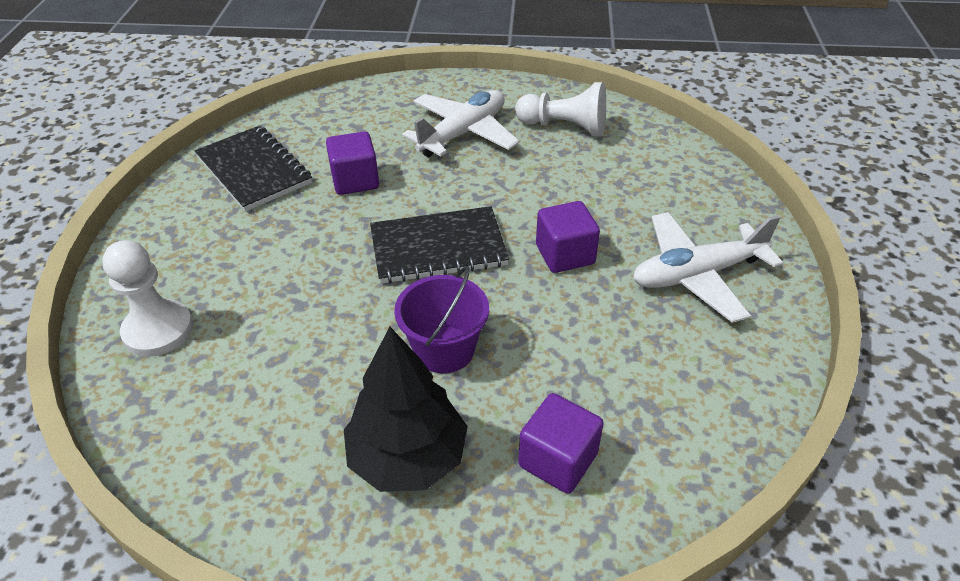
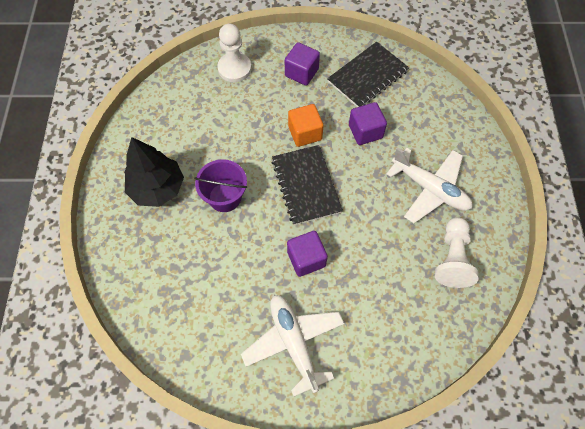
camera: 85 degrees right, 20 degrees up
(338, 243) = (305, 133): none -> orange cube
(558, 460) = (154, 256): purple cube -> purple cube (301, 73)

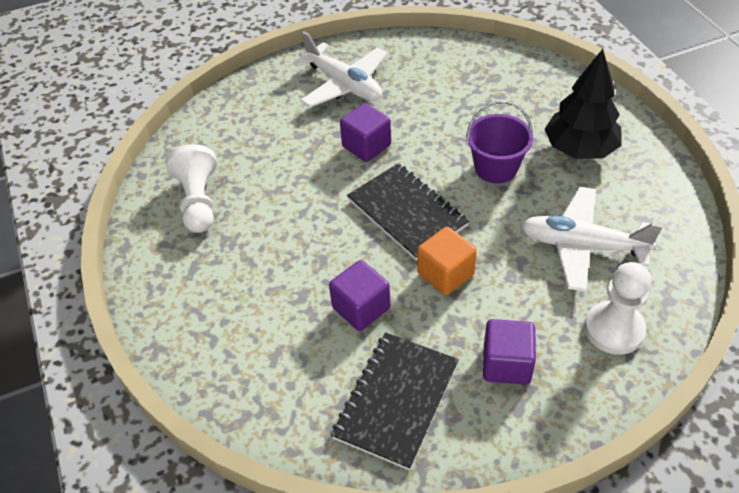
camera: 160 degrees right, 15 degrees down
(430, 189) = (244, 265): white plane -> white plane (582, 246)

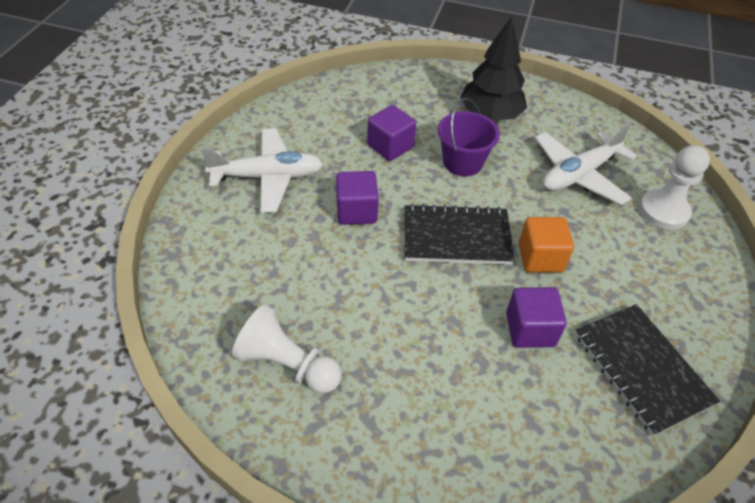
camera: 55 degrees left, 0 degrees up
(506, 364) = (653, 283): purple cube -> purple cube (390, 146)

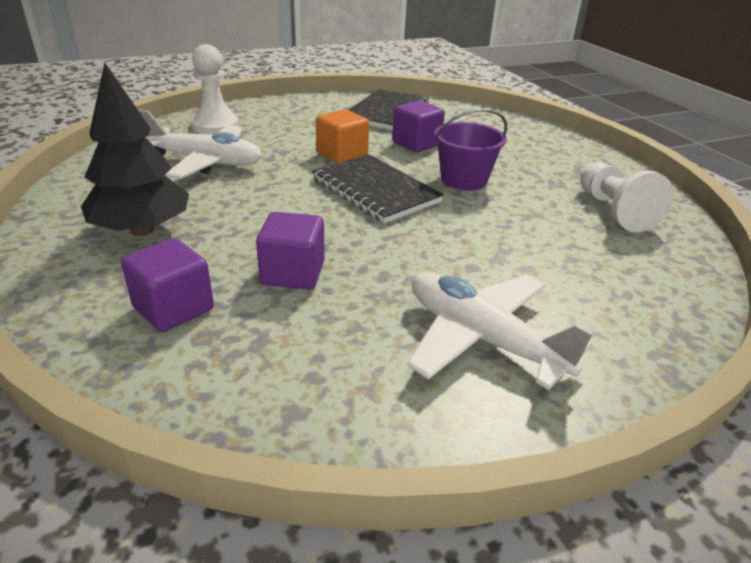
camera: 130 degrees left, 15 degrees down
(356, 211) = (428, 249): purple cube -> purple cube (173, 308)
(462, 162) = (262, 219): purple bucket -> purple bucket (463, 180)

